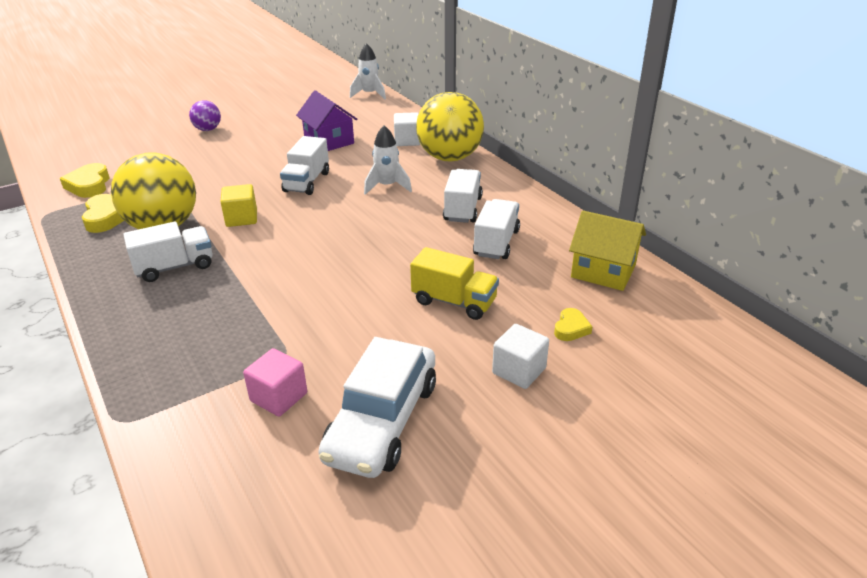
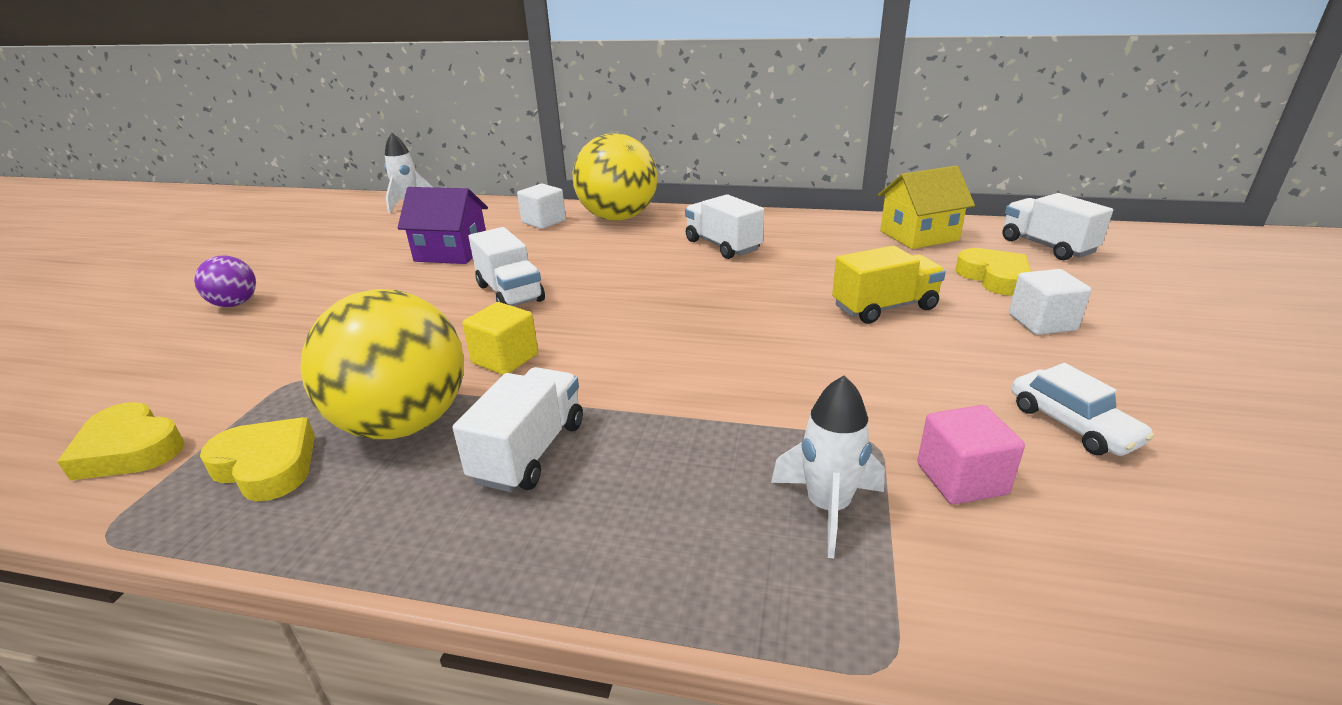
camera: 45 degrees left, 5 degrees down
(382, 421) = (1072, 424): white car -> white car, size x0.55
(387, 186) = (610, 260): white rocket -> white rocket (828, 507)
(496, 243) = (808, 254): white truck -> white truck (1046, 246)
(571, 328) = (994, 278): yellow heart -> yellow heart, size x1.65

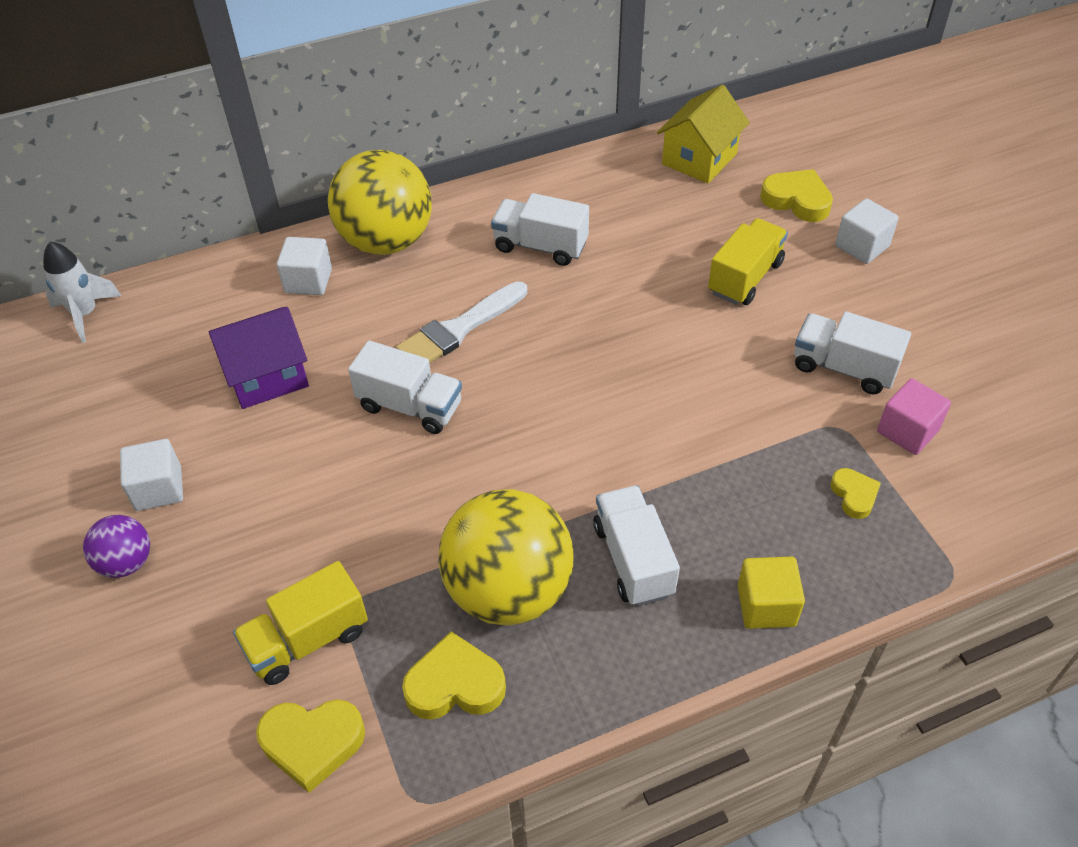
camera: 35 degrees left, 20 degrees up
(240, 386) = (307, 640): none -> yellow truck
(310, 279) = (158, 488): none -> white cube
(505, 359) = (506, 486): yellow cube -> yellow cube (766, 605)
(602, 267) = (459, 329): none -> white brush
(828, 507) = (854, 495): white rocket -> yellow heart
(1046, 246) = (808, 136): white truck -> white truck (843, 368)
(1072, 424) = (937, 350): white car -> none

